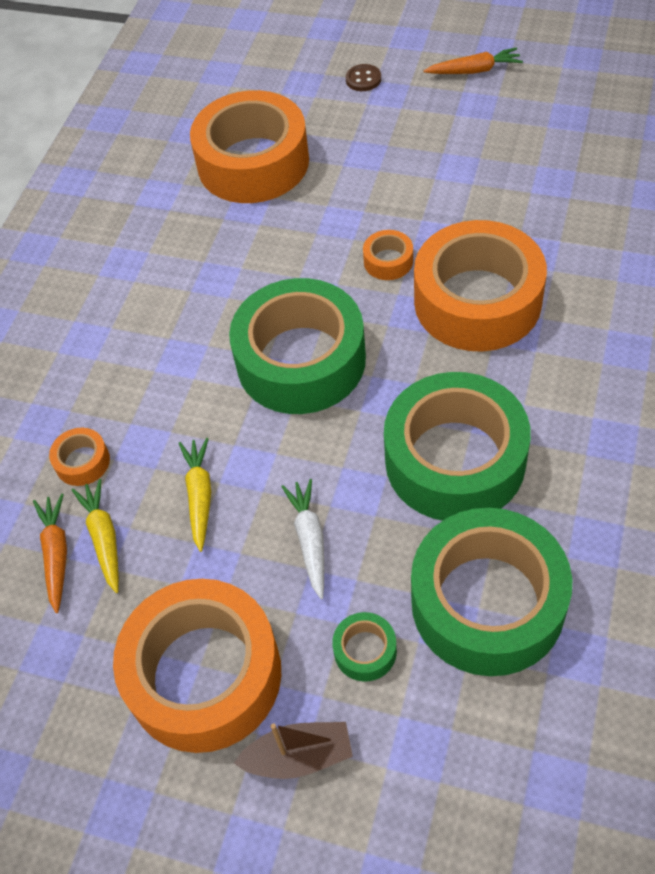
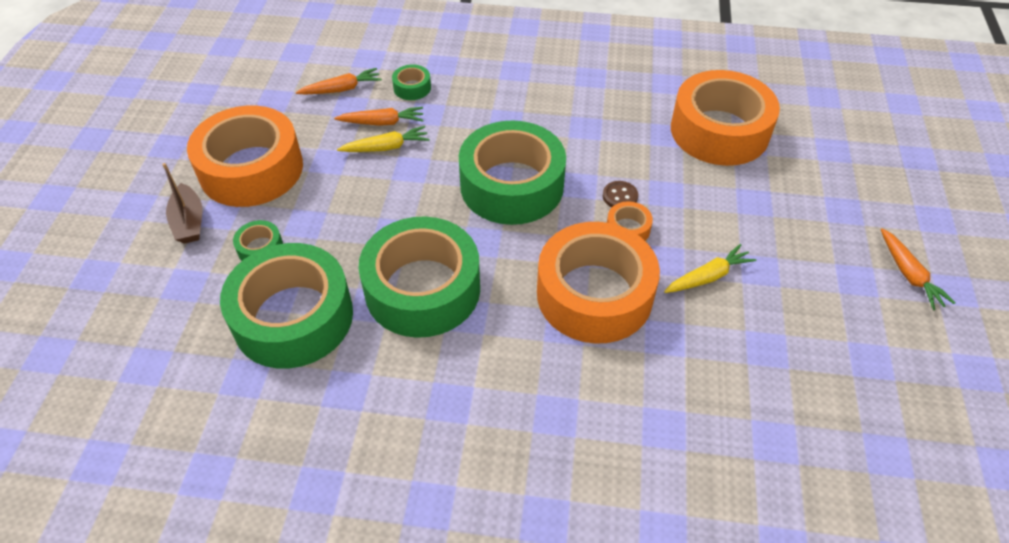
camera: 75 degrees right, 5 degrees down
(82, 462) = (412, 88): orange tape -> green tape
(104, 538) = (353, 108): yellow carrot -> yellow carrot (708, 277)
(147, 500) = (382, 122): none -> orange carrot
(310, 540) = (350, 209): white carrot -> none
(363, 79) = (856, 190): brown button -> brown button (620, 196)

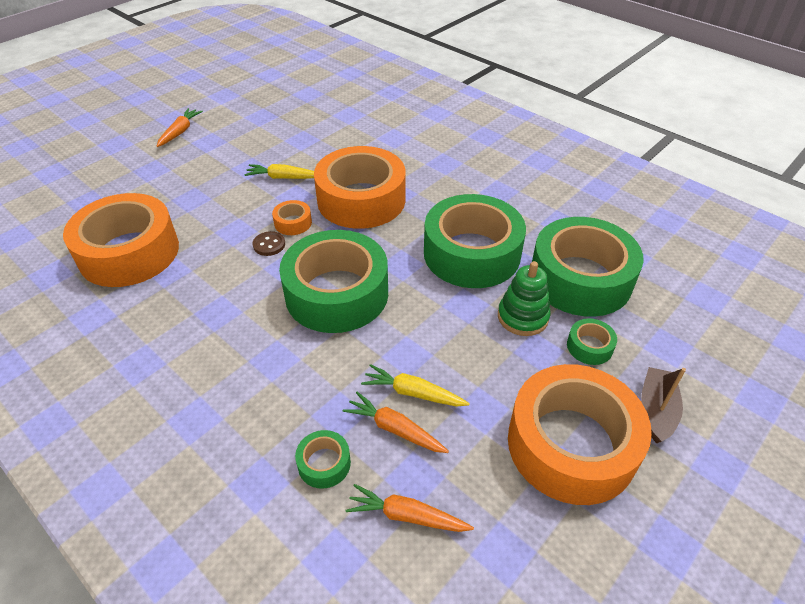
camera: 145 degrees left, 5 degrees down
(333, 246) = (522, 317): none -> green stacking toy

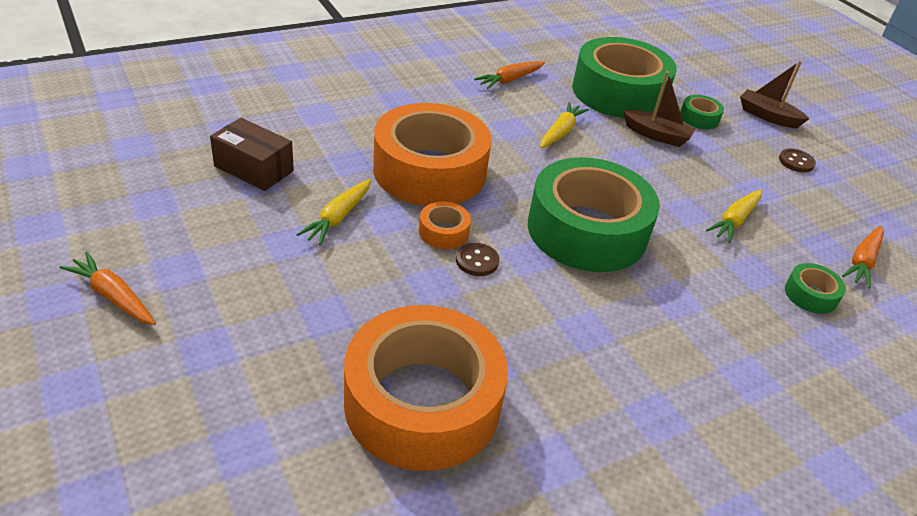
camera: 75 degrees left, 5 degrees down
(314, 135) = (254, 168): none -> brown box
(394, 429) = (774, 243): orange carrot -> orange carrot (510, 80)
(471, 253) = (560, 132): green tape -> yellow carrot
(522, 317) = (656, 135): green stacking toy -> brown boat
(571, 444) = (796, 162): orange tape -> brown button

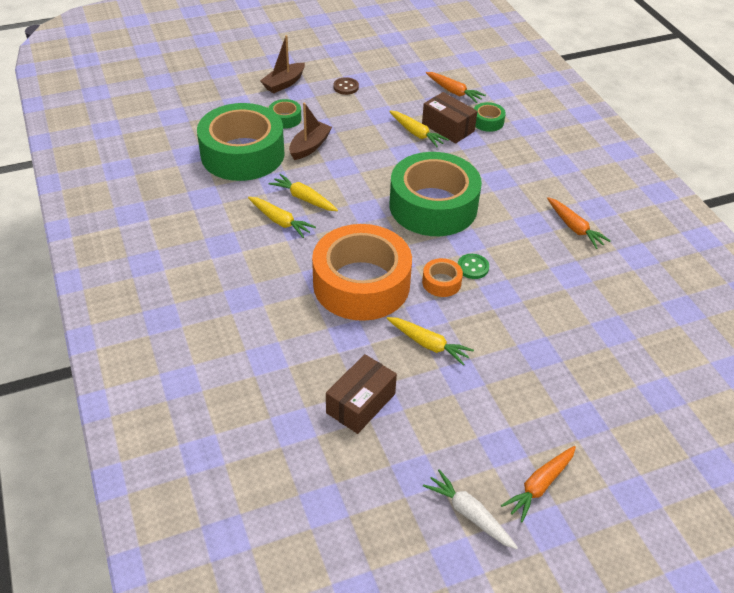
camera: 80 degrees left, 5 degrees up
(92, 238) = (469, 514): none -> white carrot
(422, 403) = (608, 306): orange tape -> none
(477, 261) = (473, 267): brown button -> green button
(510, 80) = (214, 217): orange carrot -> orange carrot (574, 228)
(517, 117) = (280, 221): none -> yellow carrot
(768, 251) = (448, 127): none -> brown box

